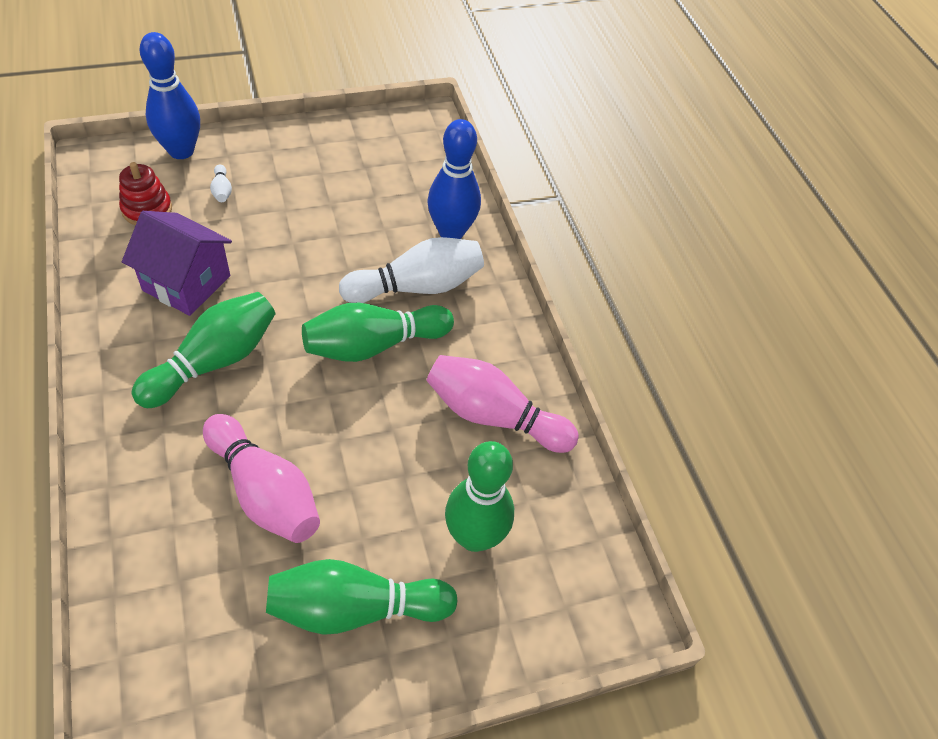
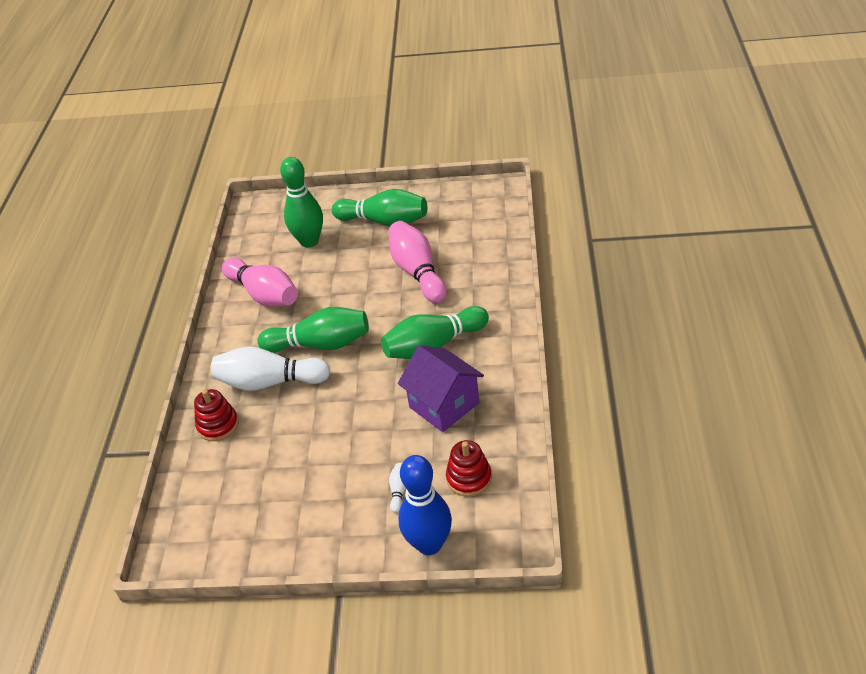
camera: 150 degrees left, 10 degrees down
(451, 232) = (218, 425): blue bowling pin -> red stacking toy

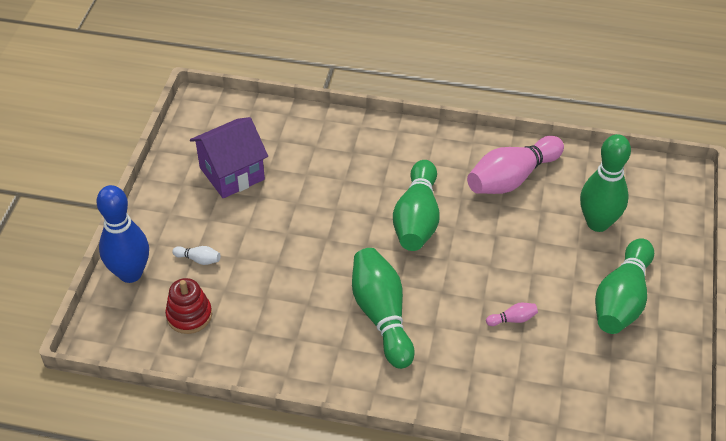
camera: 95 degrees right, 5 degrees up
(218, 425) = (333, 137): red stacking toy -> none
(269, 382) = (376, 176): white bowling pin -> none
(417, 272) = (512, 319): pink bowling pin -> pink bowling pin, size x0.40
(444, 405) = (291, 311): purple house -> purple house (232, 173)

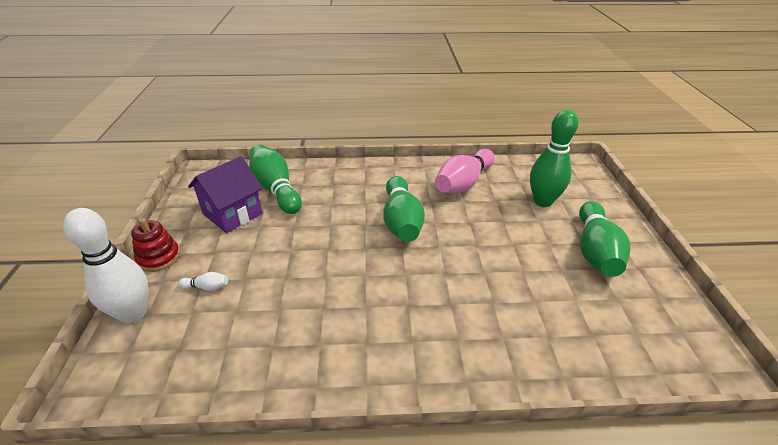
camera: 15 degrees left, 10 degrees down
(130, 273) = (133, 313): blue bowling pin -> white bowling pin
(189, 315) = (199, 343): red stacking toy -> red stacking toy (159, 257)
(382, 315) = (398, 304): green bowling pin -> green bowling pin (276, 189)
(512, 319) = (517, 284): pink bowling pin -> none

